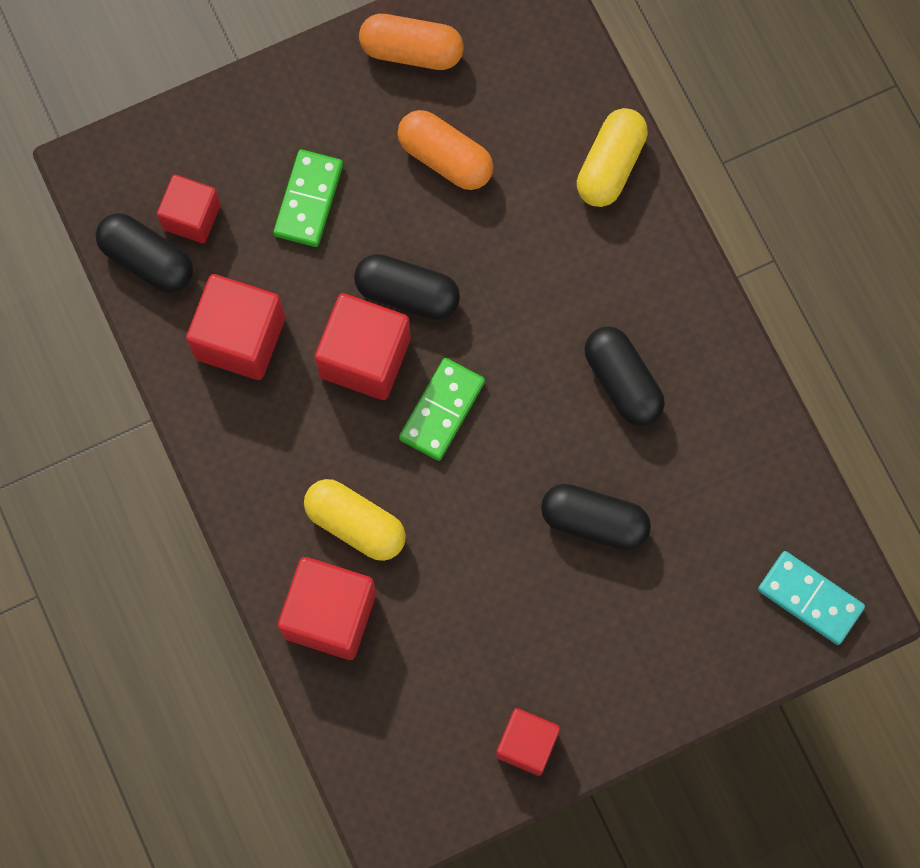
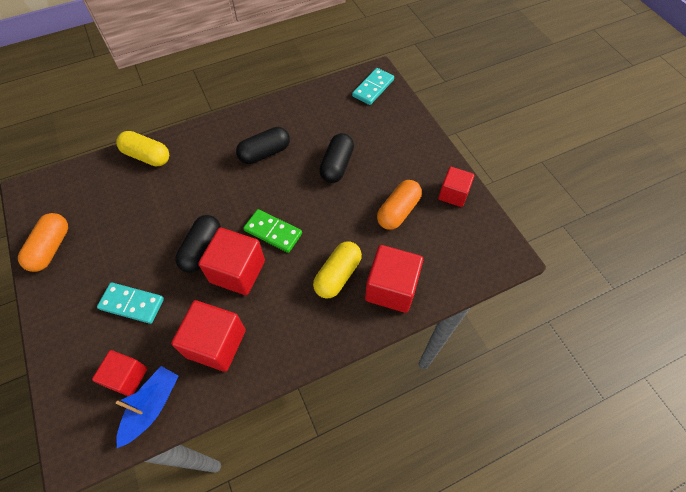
camera: 90 degrees left, 15 degrees down
(147, 260) = (152, 407): black capsule -> blue boat
(309, 200) = (132, 304): green domino -> turquoise domino
(445, 158) = (123, 230): orange capsule -> orange capsule (398, 211)

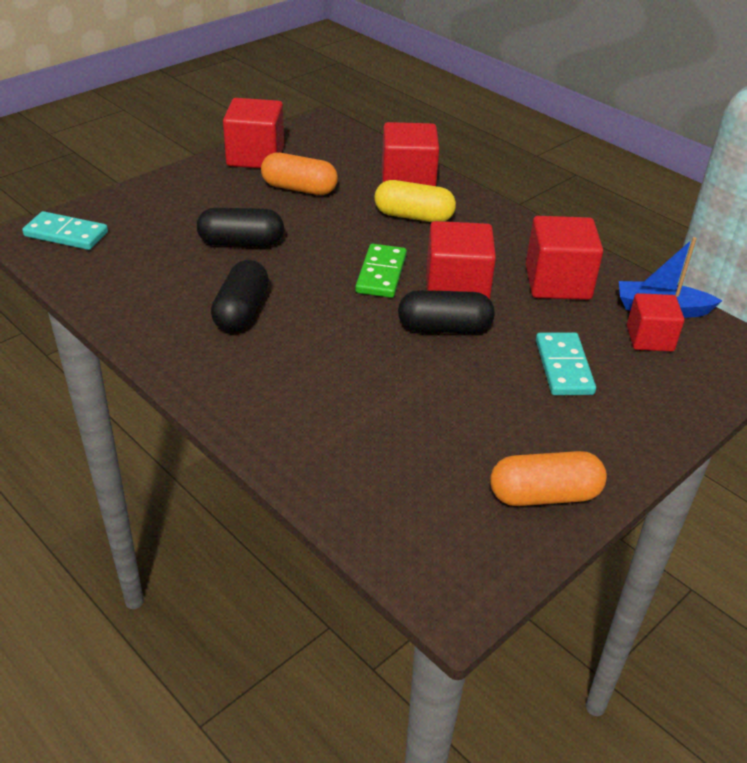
camera: 110 degrees left, 20 degrees down
(147, 156) = (299, 446): yellow capsule -> none
(265, 153) = (241, 311): black capsule -> black capsule turned 60 degrees clockwise
(453, 194) = (255, 157): red cube -> red cube, size x1.55

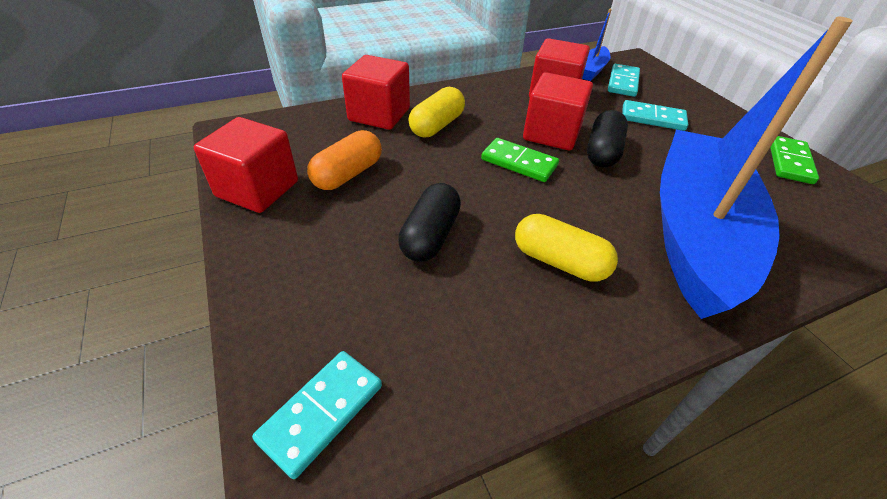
camera: 70 degrees left, 5 degrees up
(241, 311) = (559, 262): black capsule -> yellow capsule
(329, 395) = (694, 232): none -> blue boat
(544, 495) = (790, 162): orange capsule -> green domino
(649, 338) = (622, 82): red cube -> turquoise domino

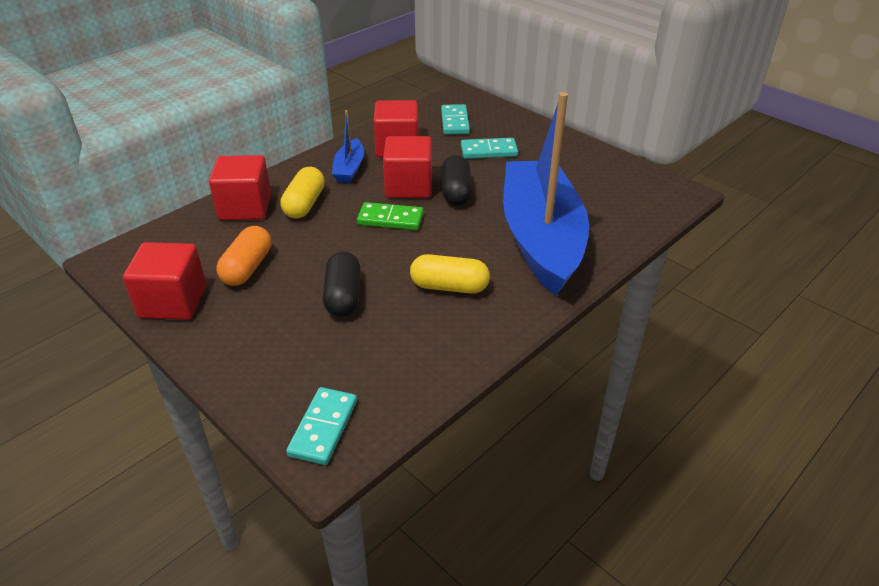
camera: 20 degrees left, 5 degrees down
(591, 70) = (423, 115): blue boat -> blue boat (349, 168)
(790, 162) = (601, 163): green domino -> none

